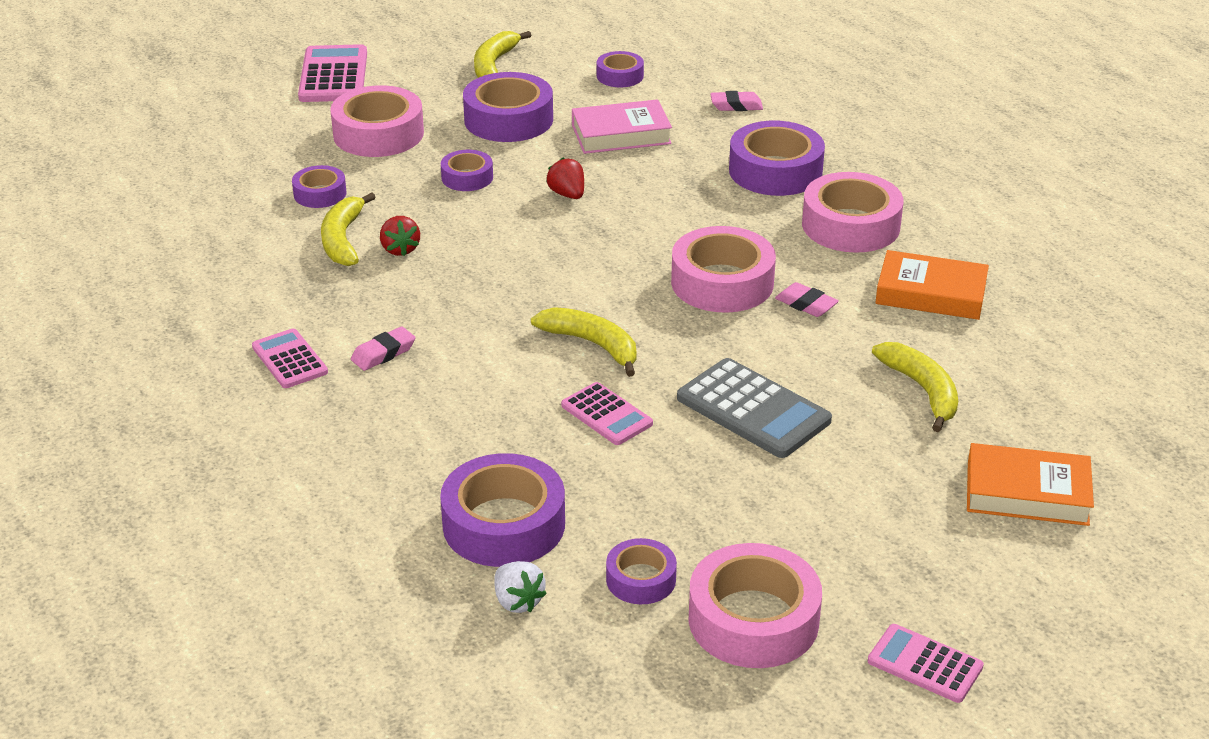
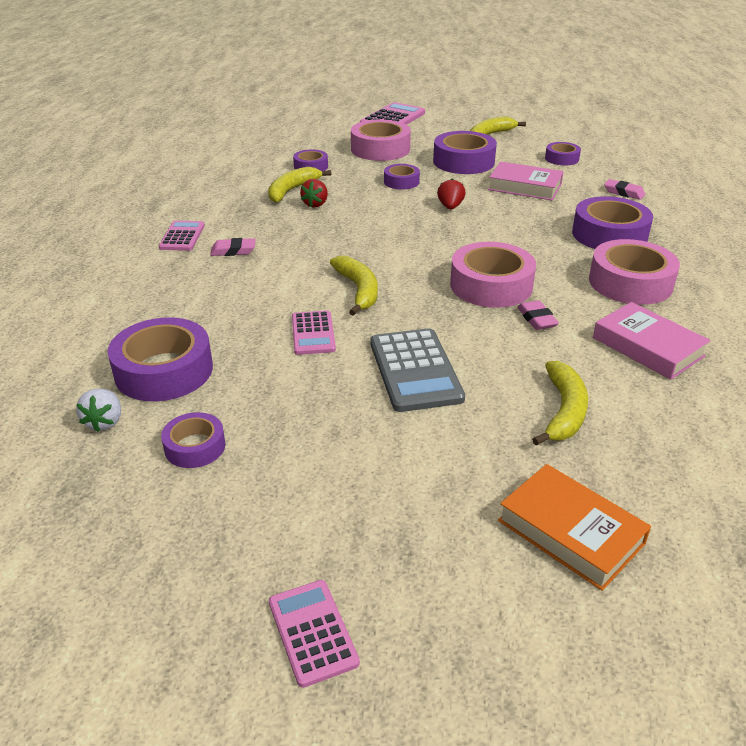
camera: 35 degrees right, 0 degrees up
(753, 620) = (229, 517): pink tape -> none
(931, 293) = (647, 347): orange book -> pink book

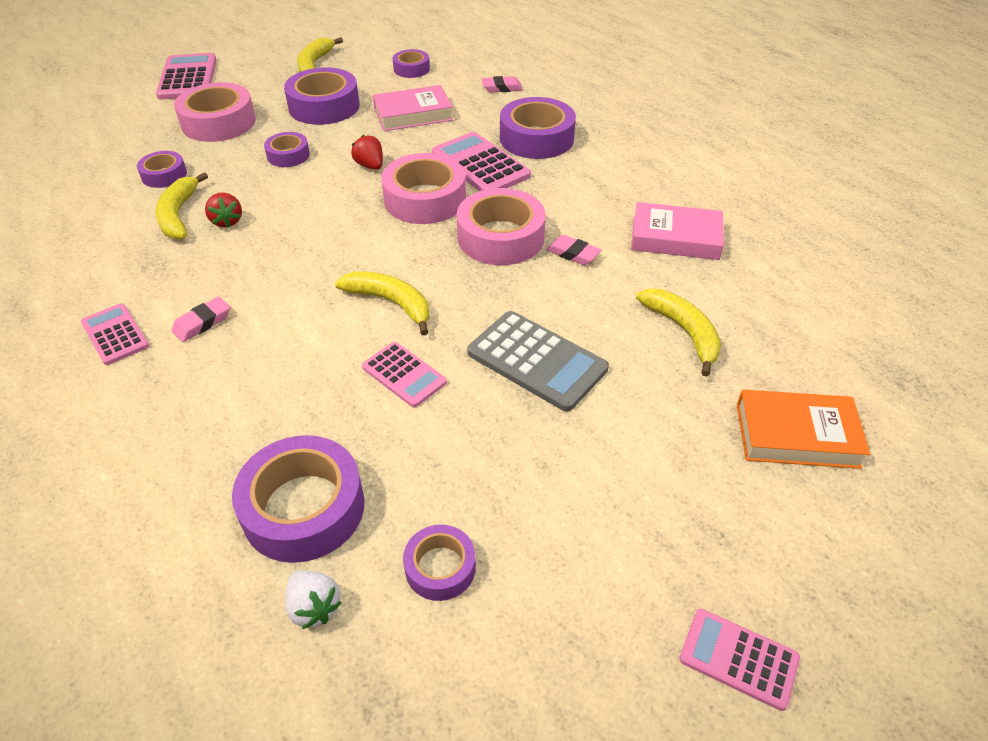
camera: 40 degrees left, 10 degrees up
(536, 235) = (480, 165): none -> pink calculator
(630, 283) = (601, 181): pink tape -> pink tape (425, 199)

